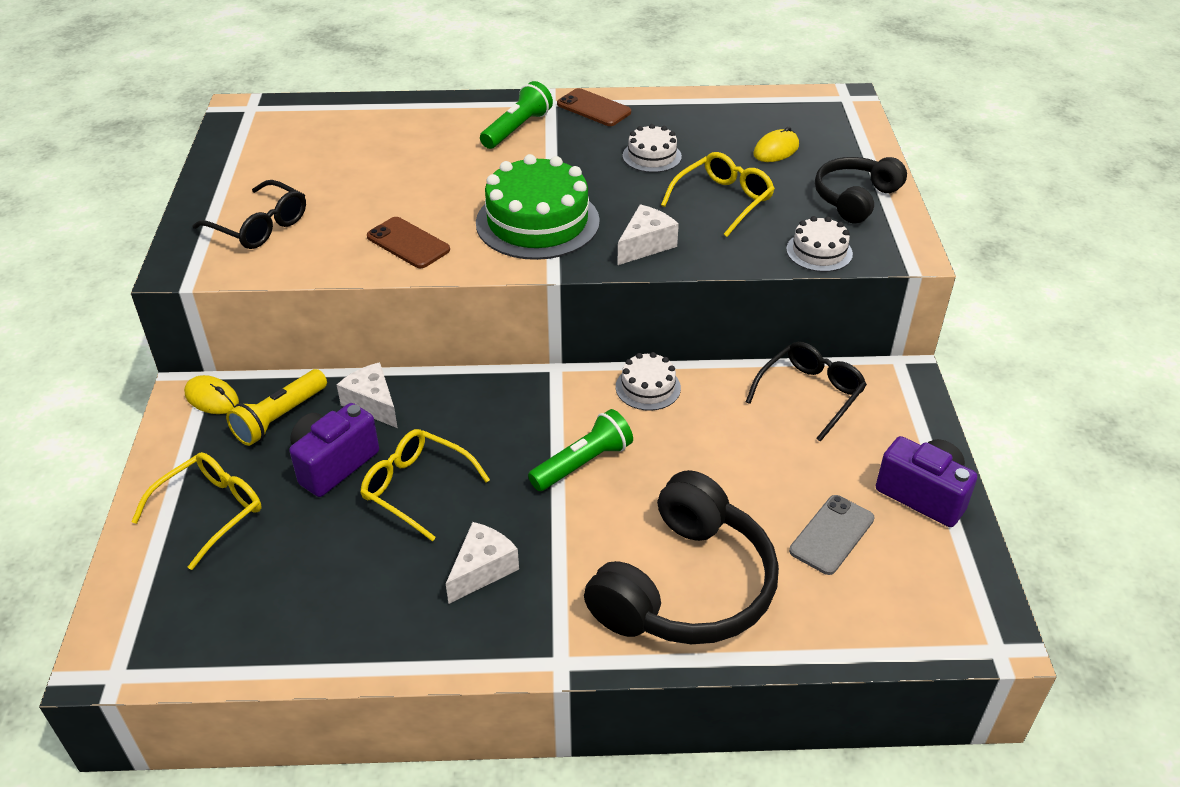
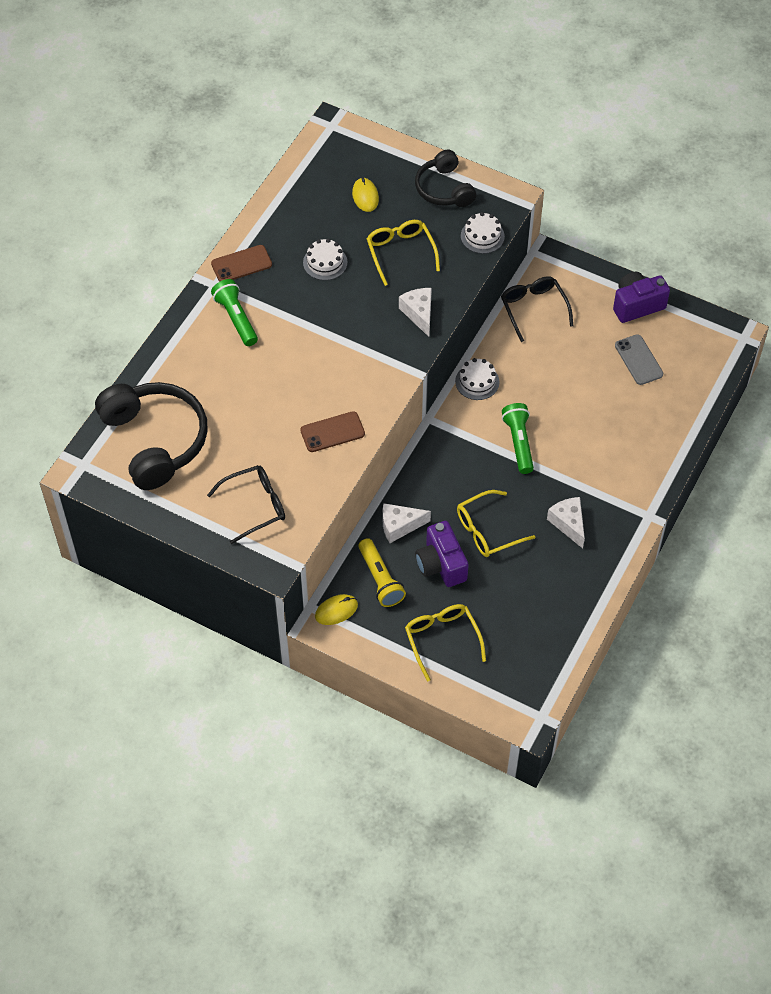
camera: 60 degrees left, 15 degrees up
(537, 222) = (356, 356): green cake -> none
(685, 586) = (633, 440): black headphones -> black headphones (155, 441)

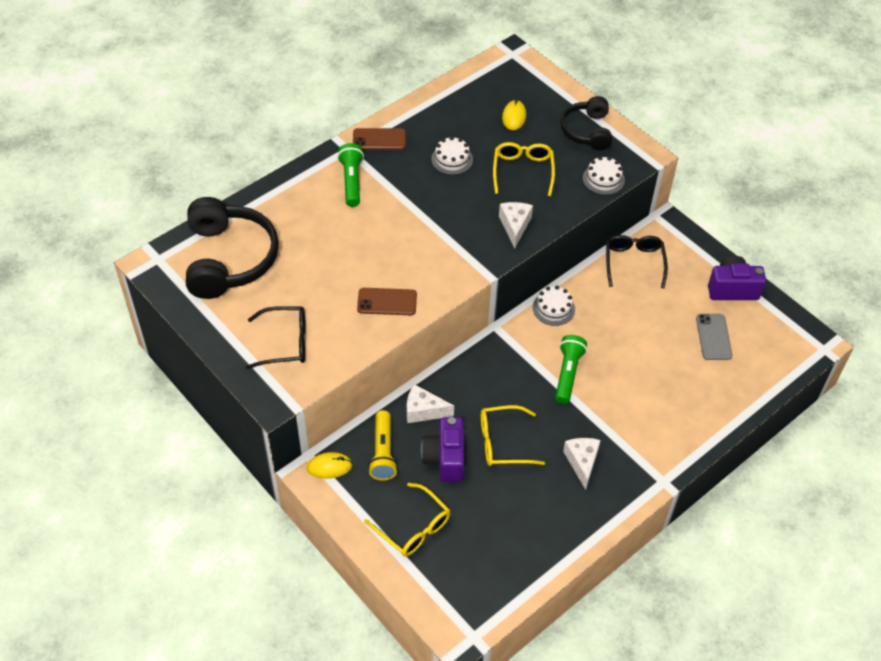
camera: 20 degrees right, 5 degrees down
(442, 639) = (413, 527): yellow glasses -> yellow glasses turned 135 degrees clockwise

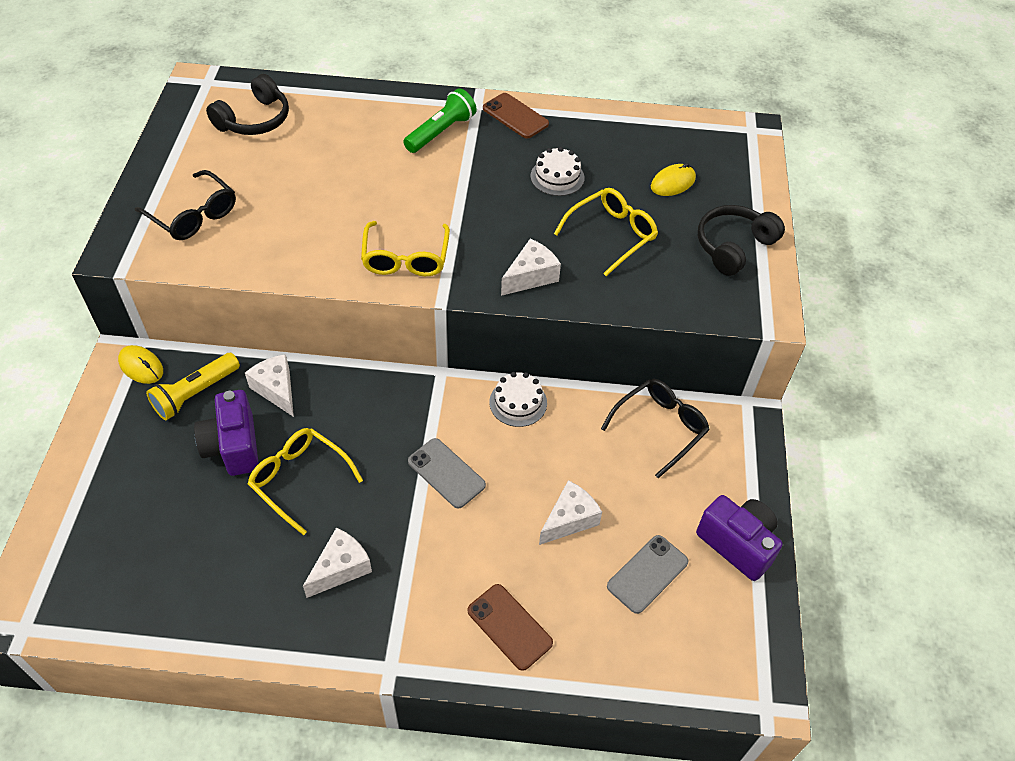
camera: 45 degrees right, 0 degrees up
(228, 259) = (254, 119): black headphones -> black headphones, size x0.60
(387, 302) = (320, 249): brown phone -> brown phone (509, 627)
(413, 527) = (123, 480): yellow glasses -> yellow glasses (405, 258)
(445, 458) = (233, 446): purple camera -> purple camera turned 60 degrees counterclockwise
(567, 373) = (446, 473): green flashlight -> grey phone
(603, 179) = (686, 302): white cake -> none
(651, 343) = (569, 519): none -> white cheese

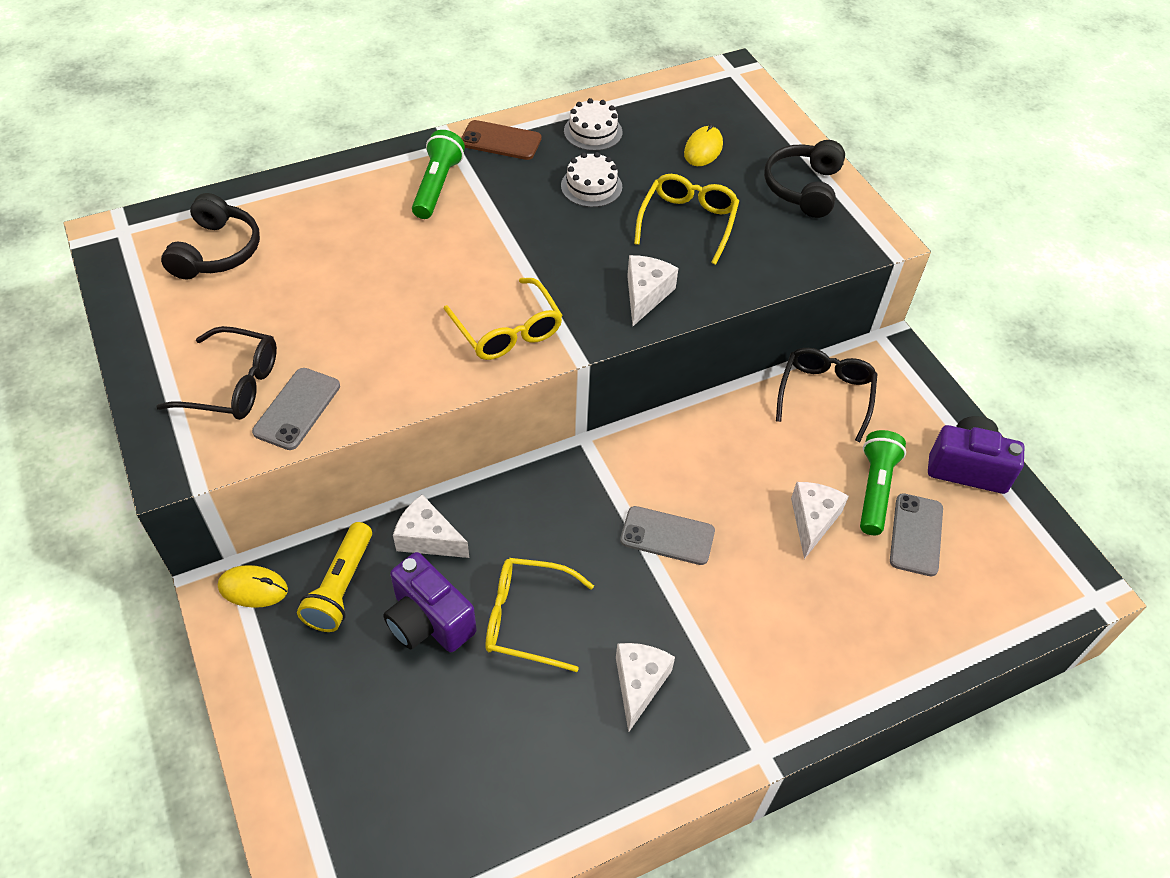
camera: 30 degrees left, 0 degrees up
(220, 250) = (297, 409): none -> grey phone
(509, 627) = (838, 650): brown phone -> none
(518, 402) = (681, 433): white cake -> white cake (593, 132)
(641, 521) = (875, 489): none -> green flashlight

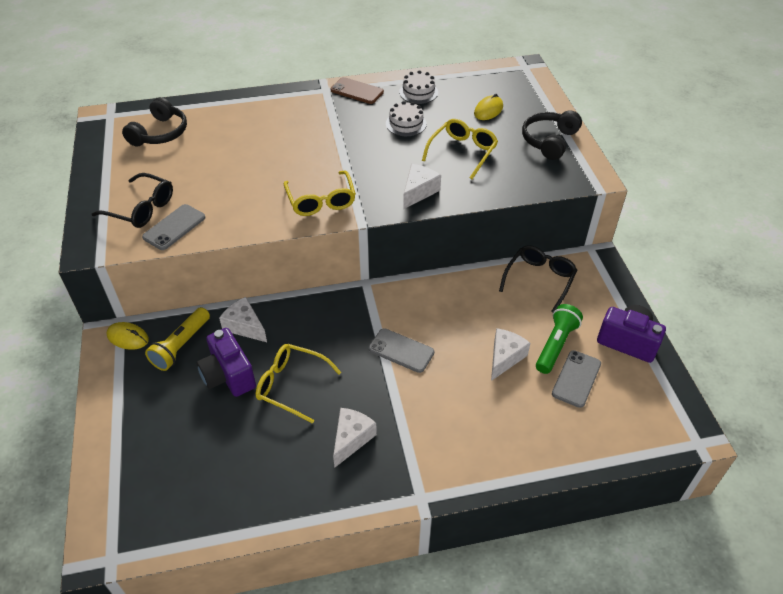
camera: 15 degrees right, 5 degrees down
(437, 186) = (307, 112): green flashlight -> none

